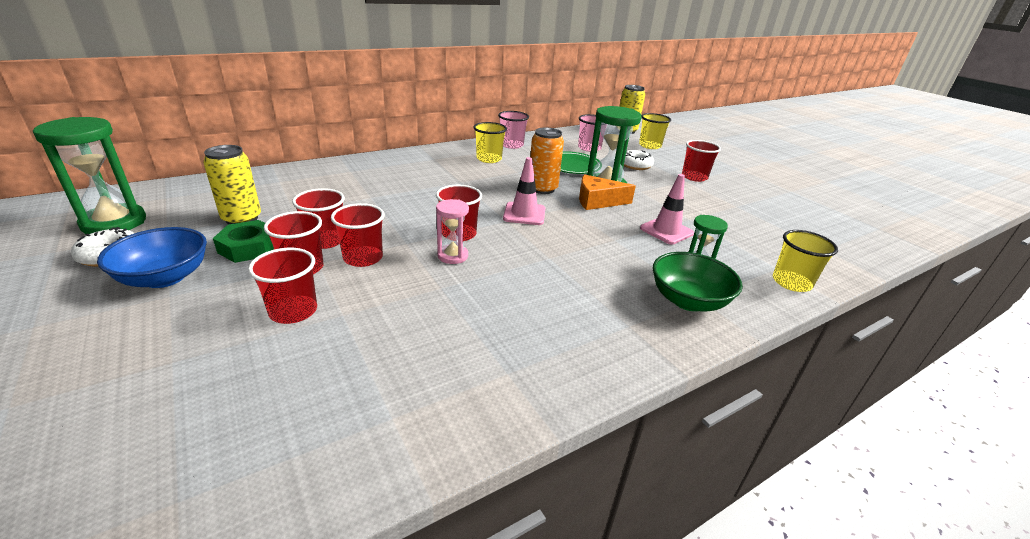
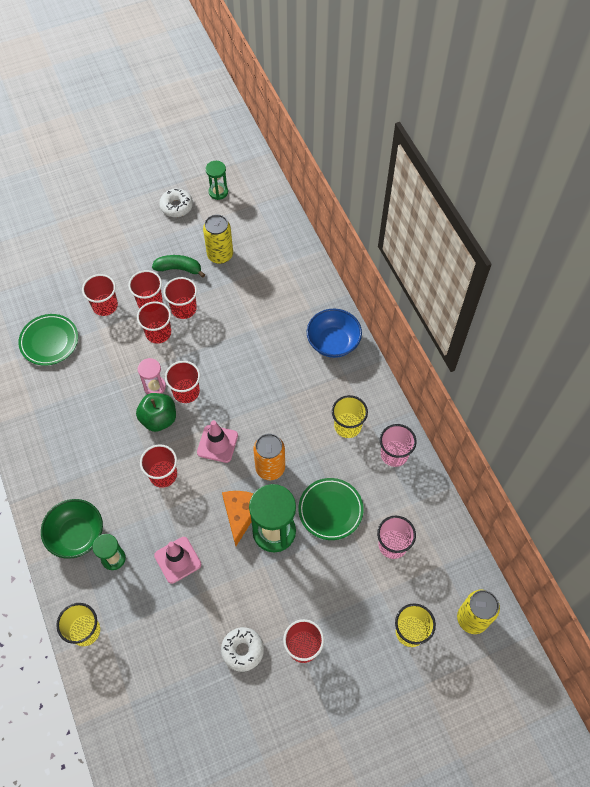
camera: 100 degrees right, 30 degrees up
(114, 223) = (218, 192): green hourglass -> green hourglass, size x0.55
(165, 277) = (148, 239): blue bowl -> blue bowl (333, 342)
(249, 247) = (179, 269): green nut -> green banana
(357, 372) = (49, 341): none -> green plate
(501, 250) = (159, 419): none -> green apple
(574, 244) = (163, 474): none -> red cup
(635, 165) = (337, 586): white donut -> white donut (242, 650)

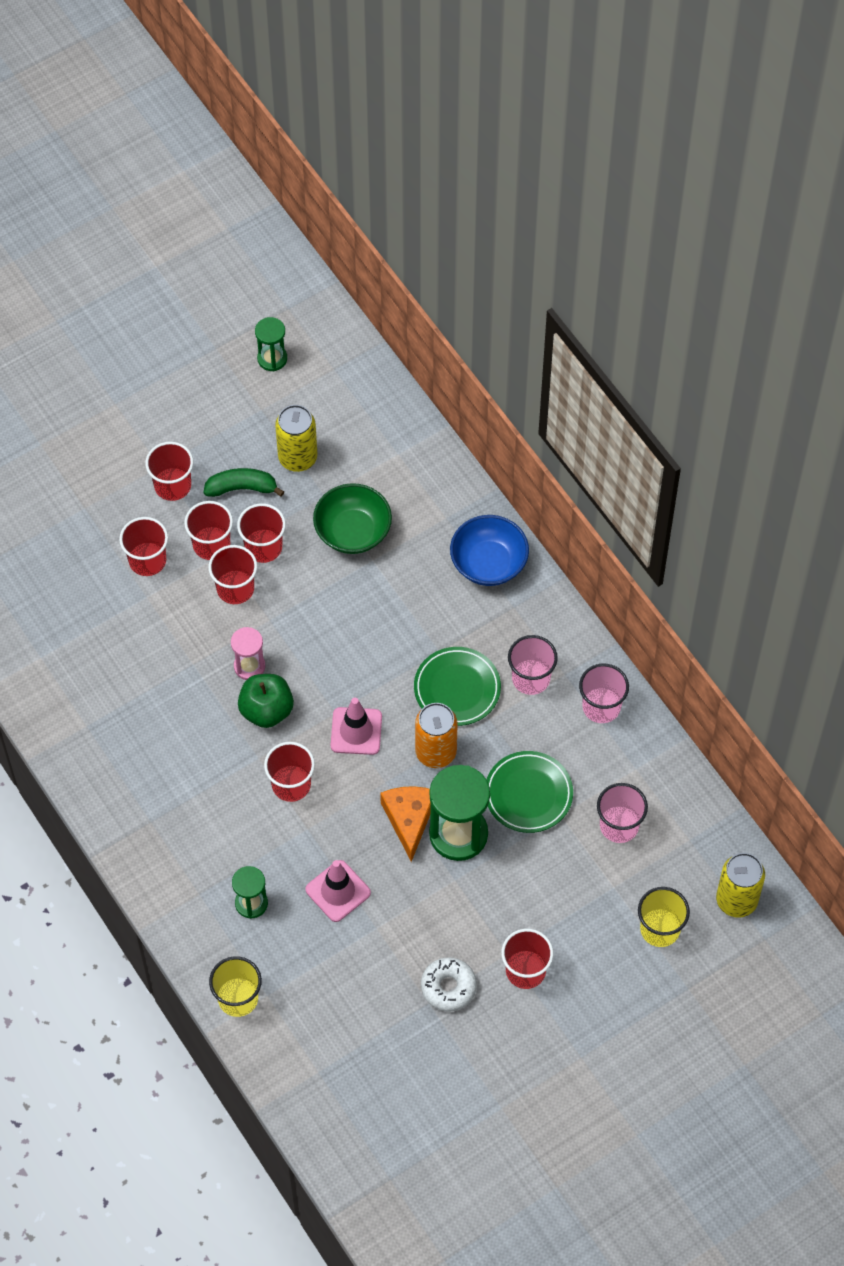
camera: 10 degrees left, 0 degrees up
(49, 341) = (81, 625): green plate -> green plate (457, 689)
(76, 535) = (194, 882): green bowl -> green bowl (353, 531)
(176, 206) = (214, 391): white donut -> none
(186, 392) = (295, 666): red cup -> red cup (172, 485)
(347, 426) = (531, 678): yellow cup -> pink cup

